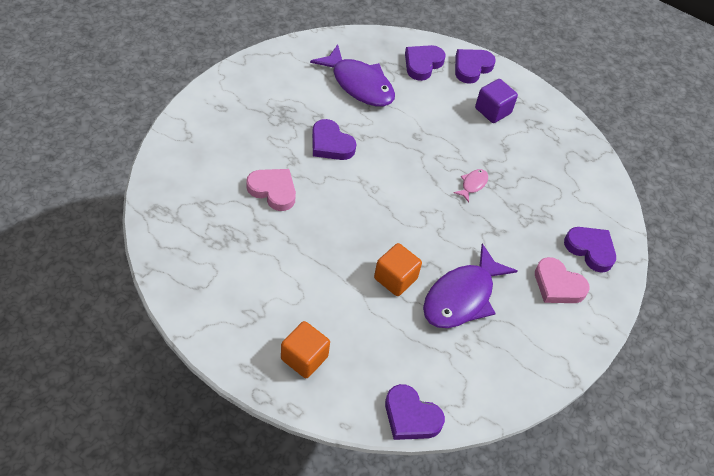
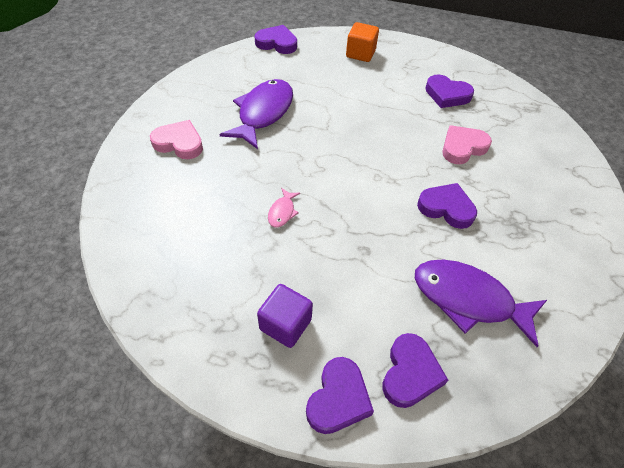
camera: 165 degrees right, 0 degrees up
(273, 190) = (463, 147): pink heart -> pink heart turned 135 degrees clockwise
(395, 278) = (322, 111): orange cube -> none
(590, 250) = (146, 182): purple heart -> purple heart (447, 95)

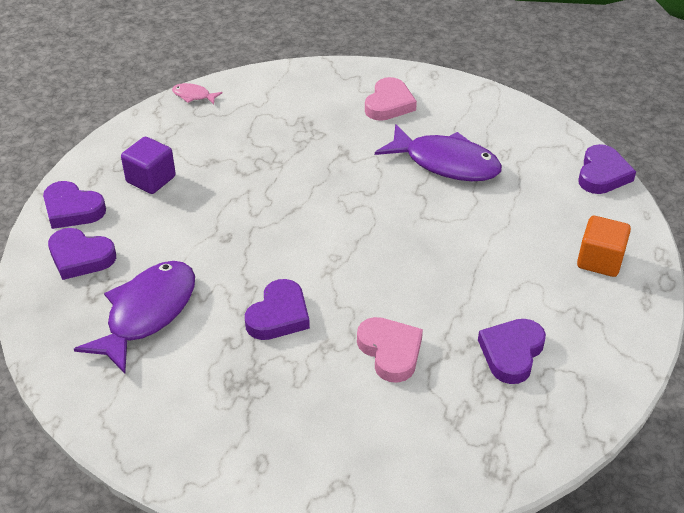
camera: 95 degrees right, 10 degrees down
(282, 212) = (284, 178): pink fish -> pink fish (193, 96)

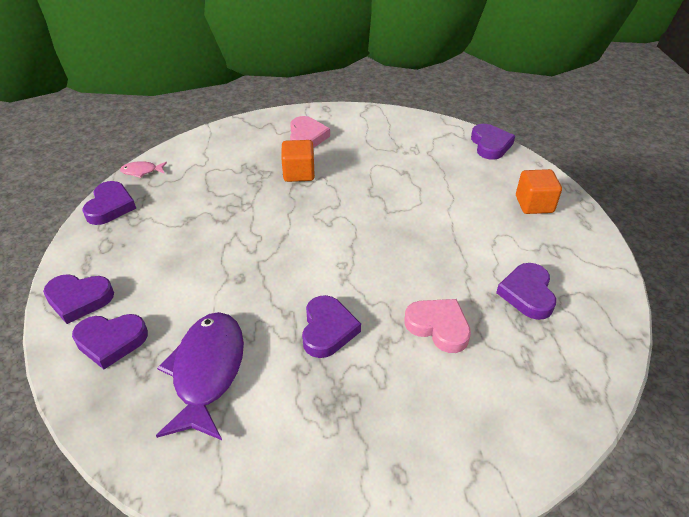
camera: 25 degrees left, 0 degrees up
(144, 125) = (110, 206): none -> purple heart
(151, 179) = (142, 250): purple cube -> none
(353, 144) = (299, 173): none -> orange cube
(445, 163) = (378, 167): purple fish -> none

